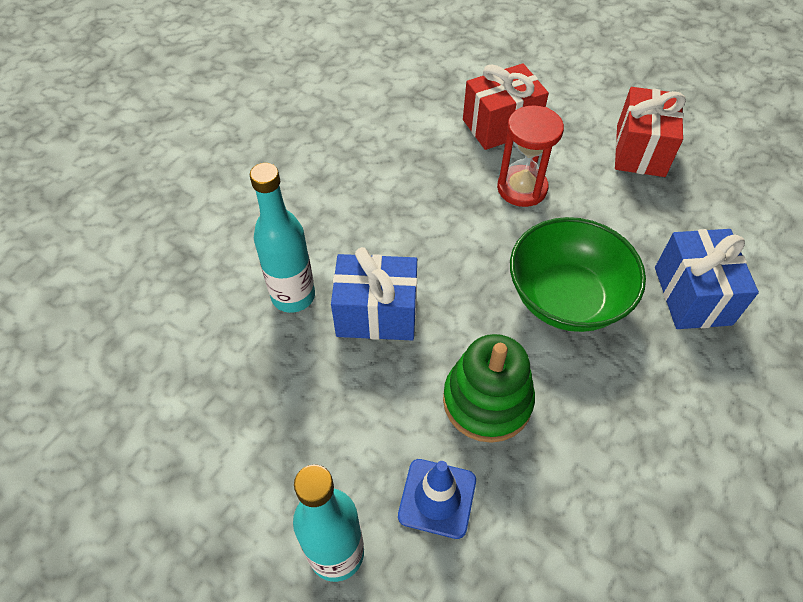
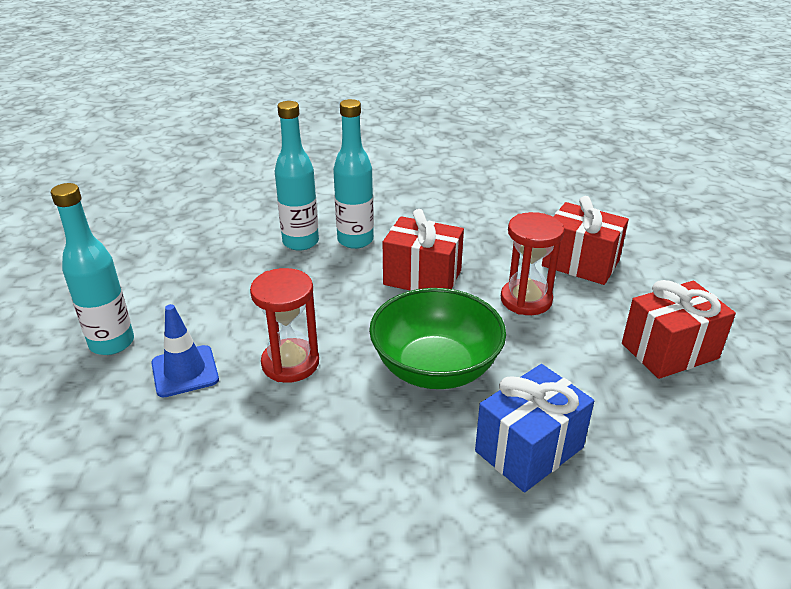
camera: 55 degrees right, 20 degrees down
(331, 251) = (355, 240): none -> turquoise bottle
(376, 314) = (320, 281): blue gift -> none
(435, 235) = (422, 277): none -> red gift
(487, 401) = (290, 363): green stacking toy -> red hourglass

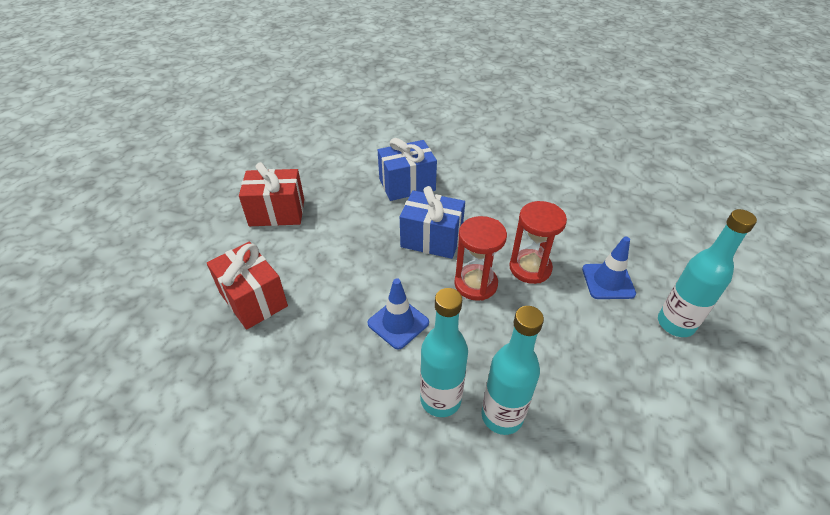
camera: 160 degrees left, 10 degrees up
(422, 277) = (398, 323): red gift -> blue traffic cone
(435, 368) = (431, 239): green bowl -> blue gift
(526, 300) = (331, 275): red hourglass -> red hourglass (475, 284)

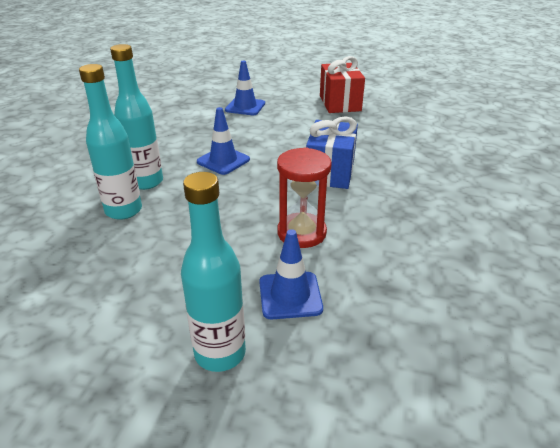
camera: 85 degrees right, 10 degrees down
(253, 299) = (245, 107): red gift -> blue traffic cone
(407, 185) = (409, 155): blue gift -> none
(475, 284) = (272, 197): red hourglass -> none

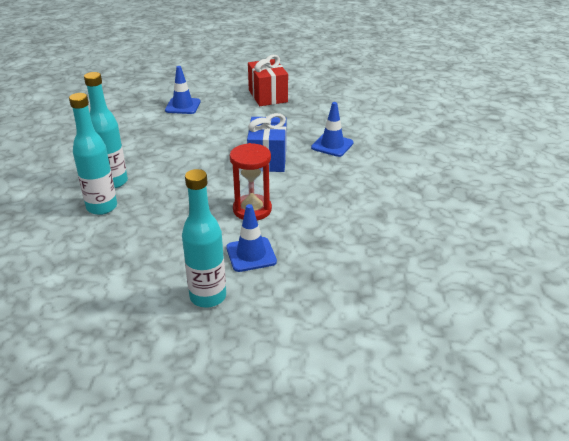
camera: 10 degrees left, 0 degrees up
(223, 161) = (175, 158): blue traffic cone -> blue traffic cone (332, 145)

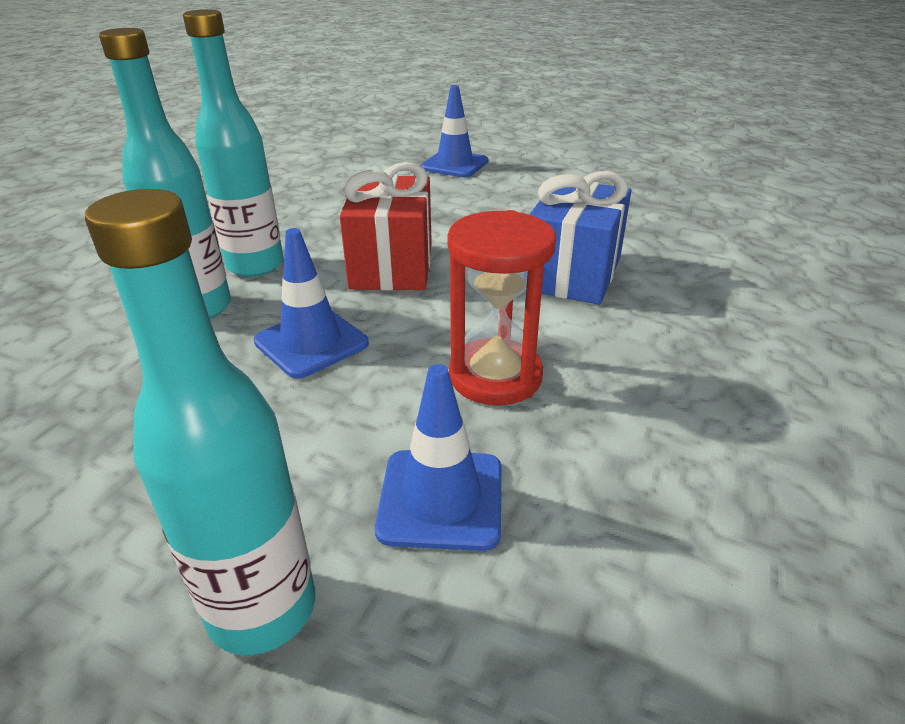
camera: 20 degrees right, 0 degrees up
(268, 96) = (613, 168): red gift -> red gift (392, 265)
(332, 145) = (724, 269): blue traffic cone -> blue traffic cone (311, 343)

